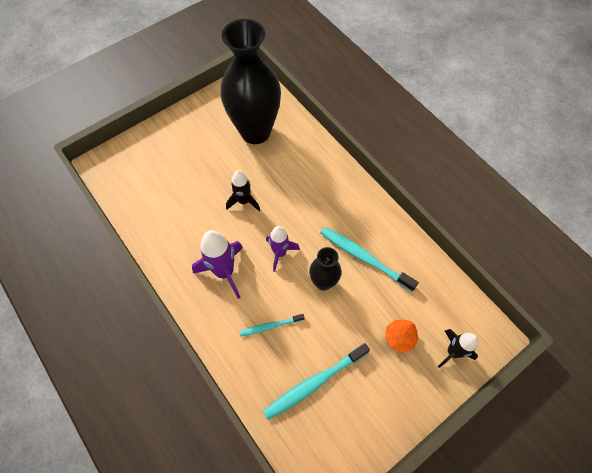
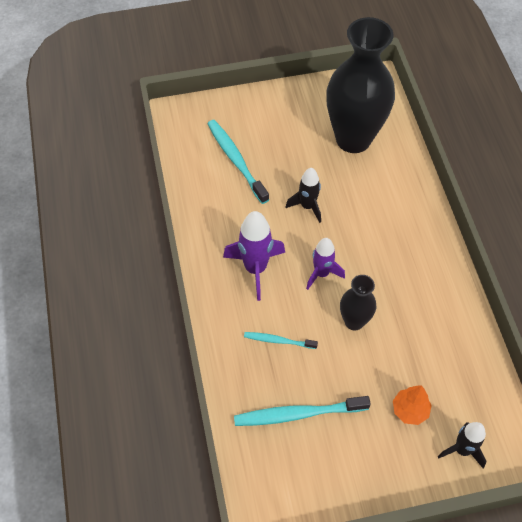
camera: 25 degrees right, 5 degrees down
(364, 258) = (411, 315): turquoise toothbrush -> turquoise toothbrush (236, 160)

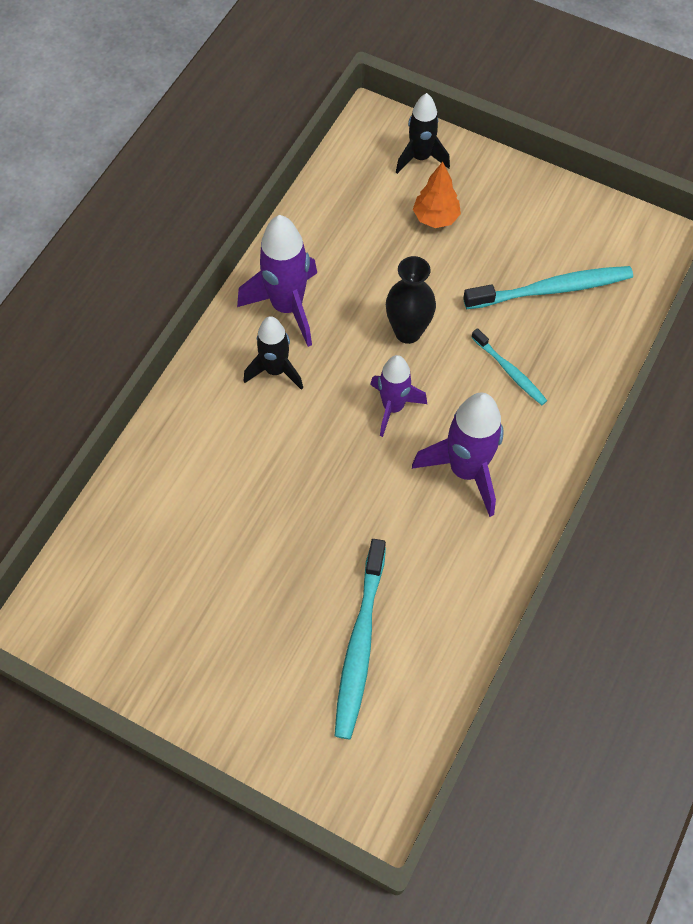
camera: 140 degrees left, 5 degrees up
(298, 414) = (551, 289): turquoise toothbrush -> turquoise toothbrush turned 45 degrees counterclockwise
(307, 206) = (329, 502): black rocket -> black rocket (275, 370)
(353, 139) = (174, 551): black vase -> none
(430, 286) = (287, 307): none -> purple rocket

